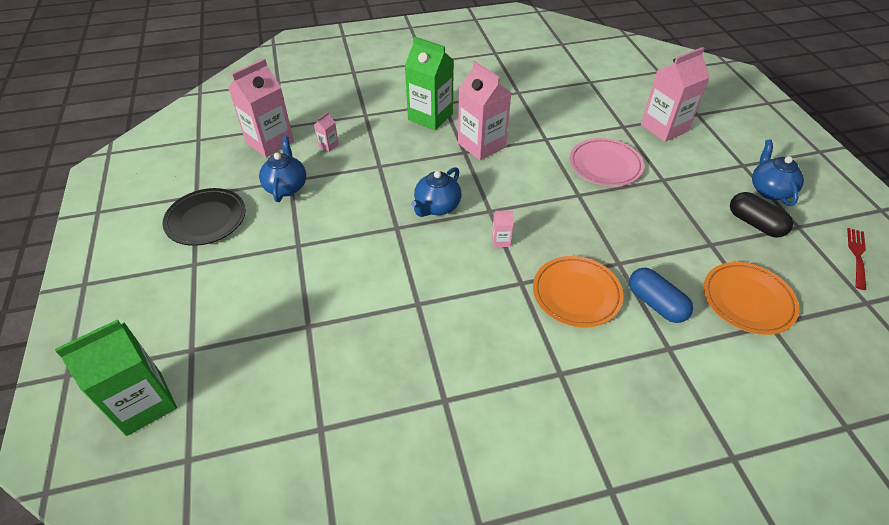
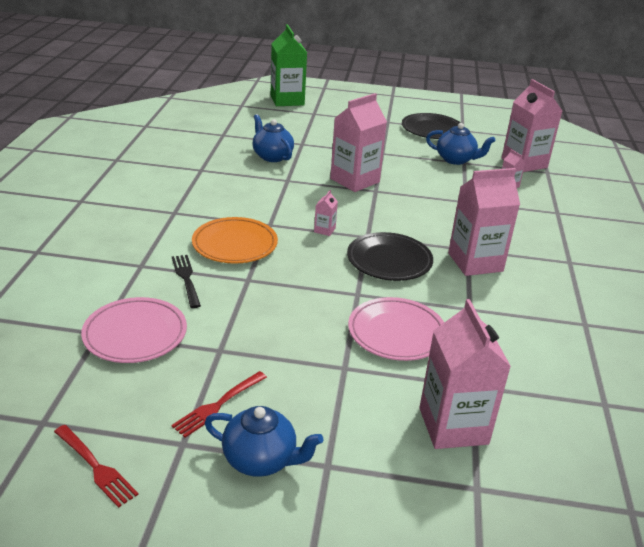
camera: 110 degrees right, 15 degrees down
(383, 248) = (355, 180): none -> pink carton
(430, 117) = (542, 246): green carton -> none
(437, 207) = (389, 213): blue teapot -> blue teapot (272, 156)
(518, 189) = (389, 260): none -> black plate
(656, 303) = (186, 279): blue capsule -> black fork
(747, 300) = (135, 334): orange plate -> pink plate
(755, 223) = (218, 404): black capsule -> red fork

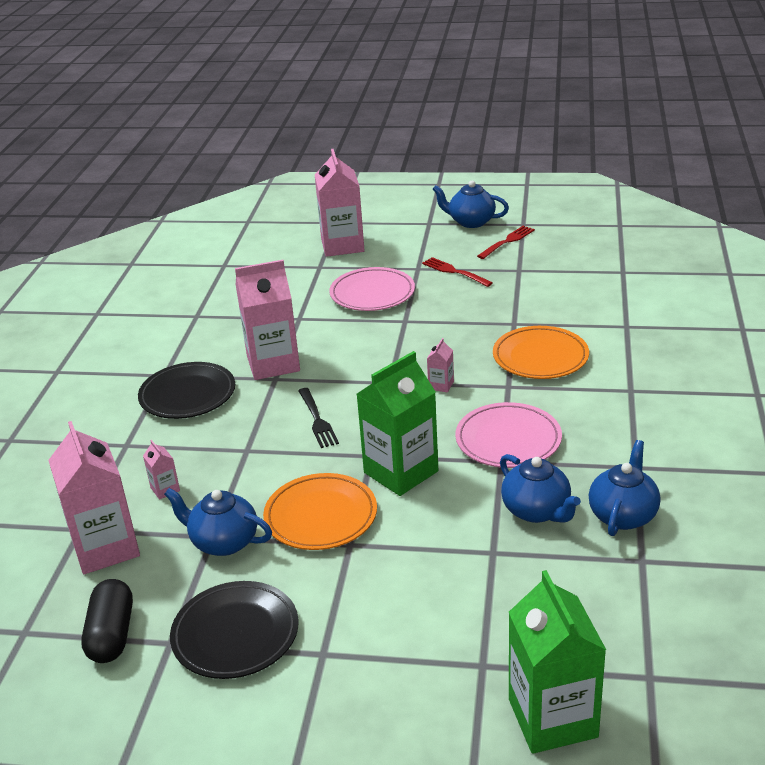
camera: 175 degrees left, 0 degrees up
(95, 467) = (571, 212): red fork -> red fork (455, 272)
(135, 334) = (592, 273): pink plate -> pink plate (508, 440)
(186, 279) = (574, 318): black fork -> black fork (317, 419)
(222, 151) = (623, 515): none -> blue teapot
(355, 180) = (401, 472): pink carton -> green carton
(389, 260) = (368, 356): black plate -> black plate (187, 395)
(402, 165) = (321, 516): none -> orange plate
(493, 134) = (111, 634): none -> black capsule

